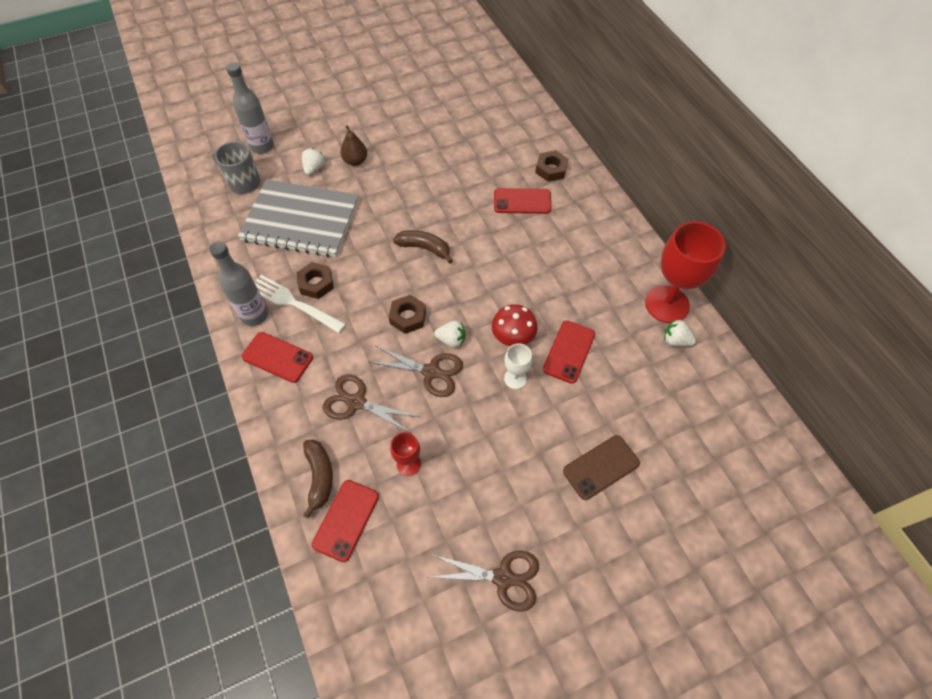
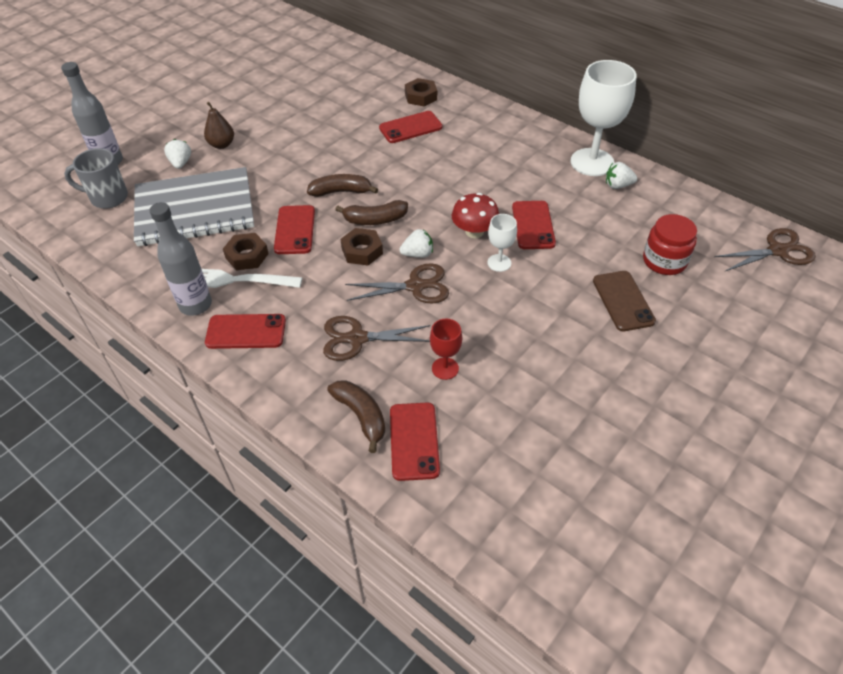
camera: 25 degrees left, 10 degrees down
(366, 273) = (295, 230): none -> red phone
(436, 289) = (375, 220): none -> brown banana
(503, 578) = (599, 422): brown scissors -> brown scissors (778, 251)
(601, 467) = (623, 301): brown phone -> brown phone turned 45 degrees counterclockwise
(667, 304) = (592, 162): red goblet -> white goblet
(667, 442) = (664, 261): none -> red jar

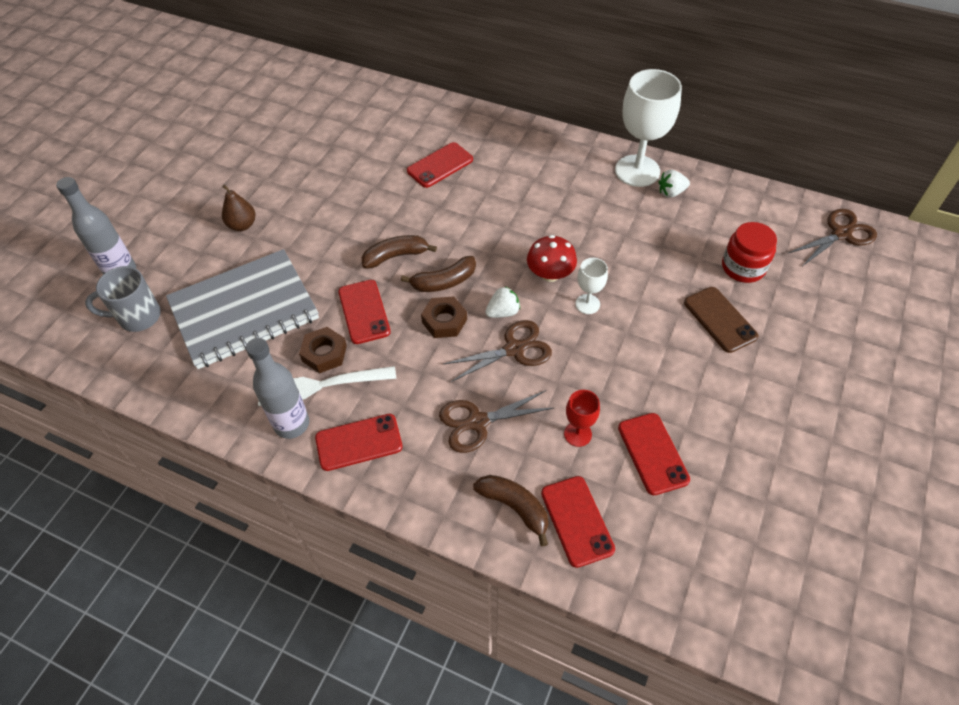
camera: 15 degrees left, 5 degrees up
(181, 163) = (205, 257): white strawberry -> none
(421, 96) = (437, 126): brown nut -> none
(533, 225) = (605, 254): red phone -> red phone (653, 453)

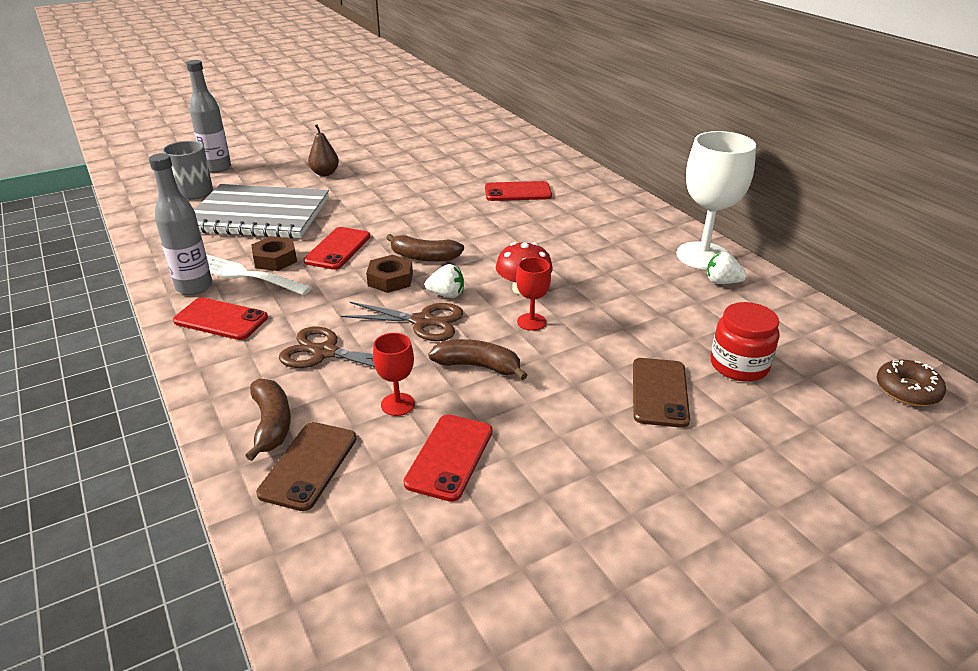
camera: 35 degrees right, 20 degrees down
(395, 256) = (407, 228): brown banana -> brown banana (478, 366)
(577, 521) = (309, 465): red phone -> brown phone
(587, 304) = (531, 322): white goblet -> red goblet
(841, 234) = (907, 390): brown scissors -> brown donut

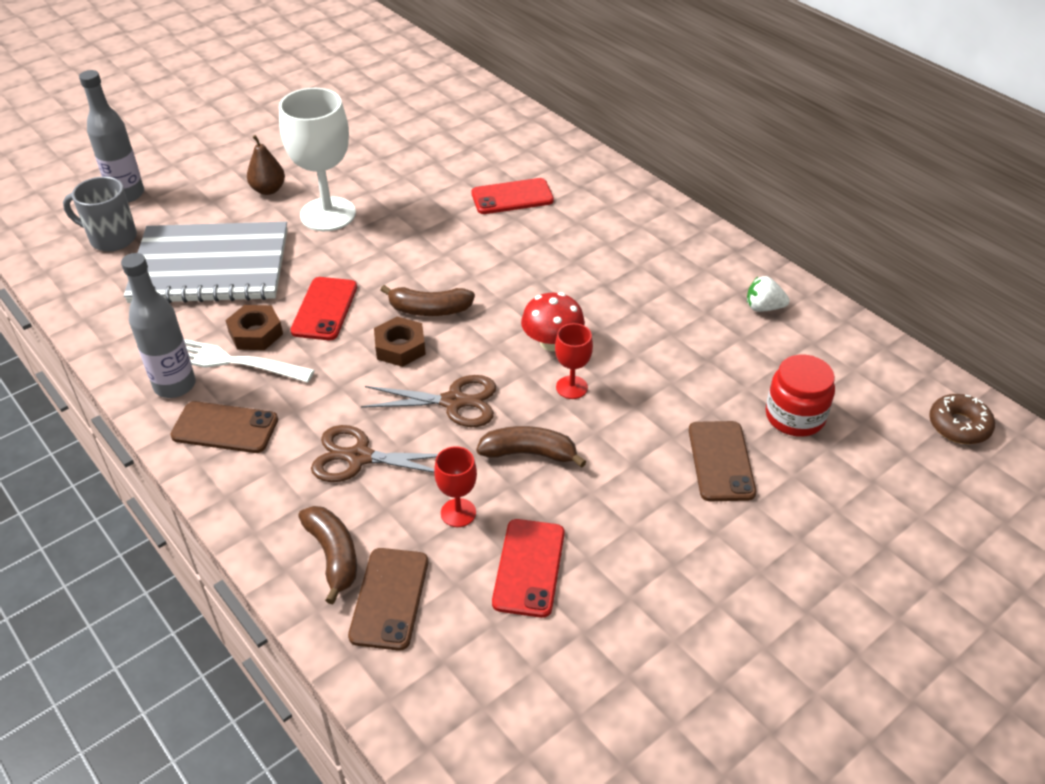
camera: 10 degrees left, 10 degrees up
(221, 319) = (225, 428): red phone -> brown phone
(446, 295) = (469, 361): white strawberry -> none
(703, 256) = (738, 272): white goblet -> white goblet (328, 214)

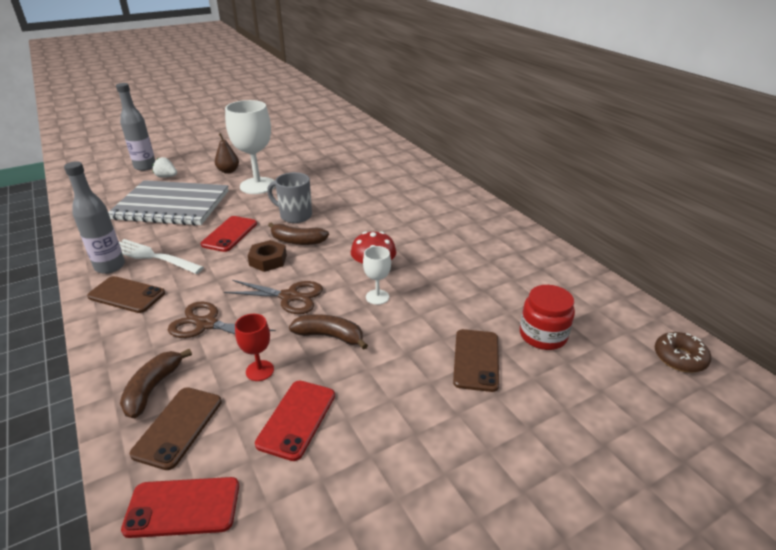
camera: 10 degrees right, 10 degrees down
(111, 238) = (122, 186): grey mug -> grey mug (294, 216)
(255, 333) = (178, 243): brown nut -> none
(333, 555) = (153, 389): brown banana -> brown banana turned 150 degrees counterclockwise
(512, 197) = (377, 186): red phone -> red phone (183, 507)
(571, 387) = (377, 297): red goblet -> white goblet
(763, 307) = (533, 262): white strawberry -> white strawberry (166, 177)

